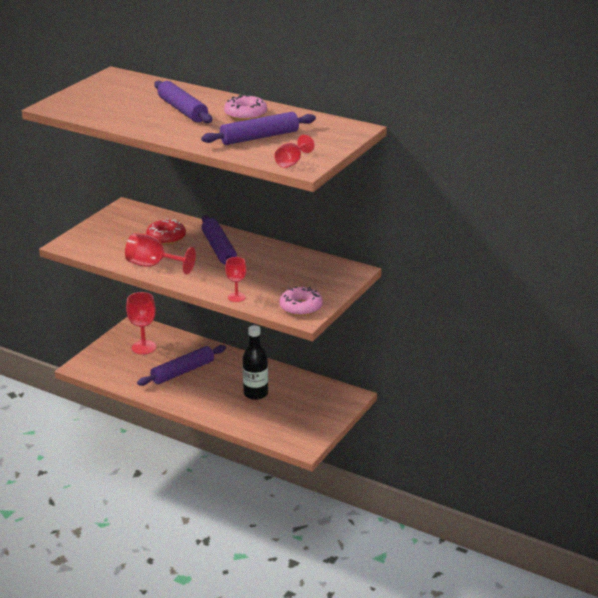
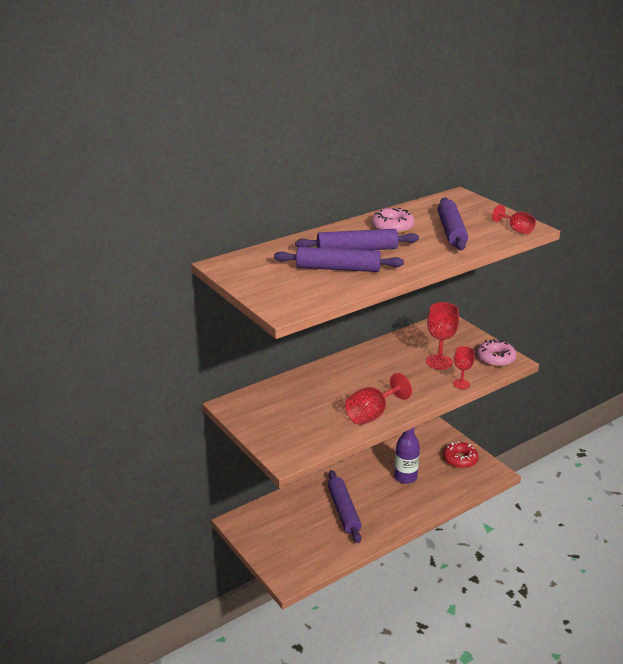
camera: 65 degrees left, 0 degrees up
(144, 347) = (283, 526): red goblet -> red goblet (439, 362)
(166, 237) = (319, 395): red donut -> red donut (460, 459)
(219, 248) = (363, 372): purple rolling pin -> purple rolling pin (338, 268)
(255, 393) = (405, 477): black bottle -> purple bottle

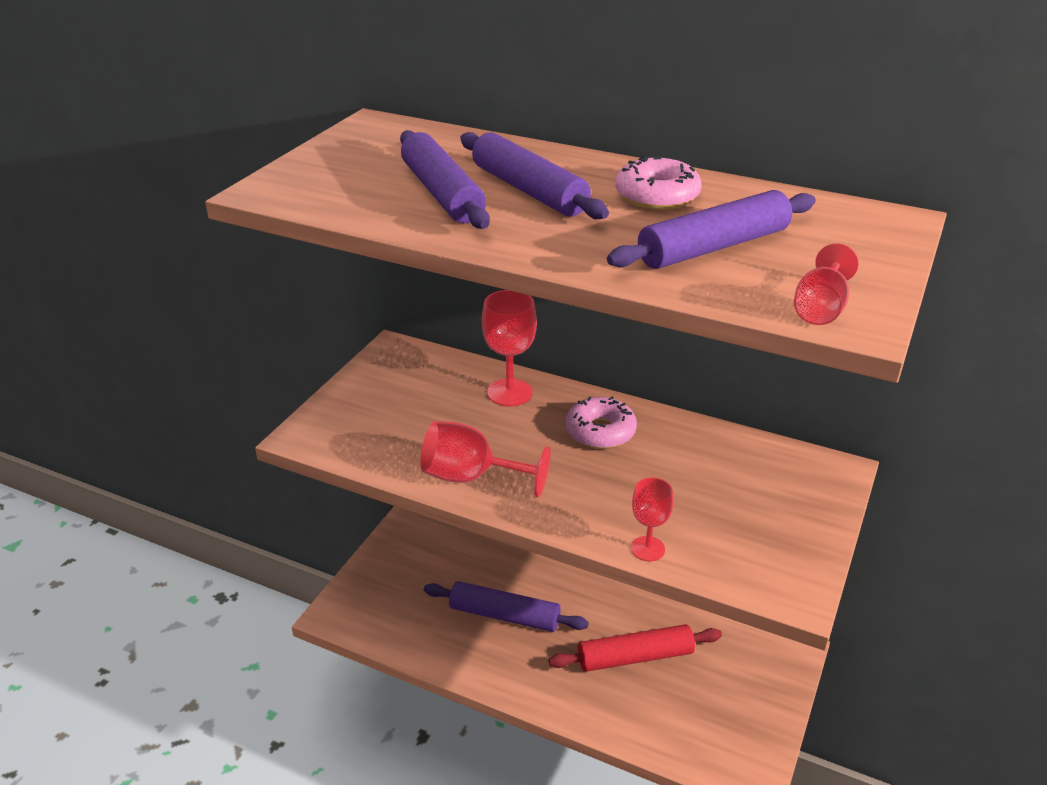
camera: 60 degrees right, 5 degrees up
(344, 511) = (504, 615): purple rolling pin -> purple rolling pin turned 60 degrees clockwise
(405, 477) = (635, 657): purple bottle -> red rolling pin
(439, 362) = (691, 501): red goblet -> red goblet (510, 392)
(460, 459) = (741, 712): red donut -> none
(495, 358) = (778, 568): pink donut -> pink donut (600, 431)

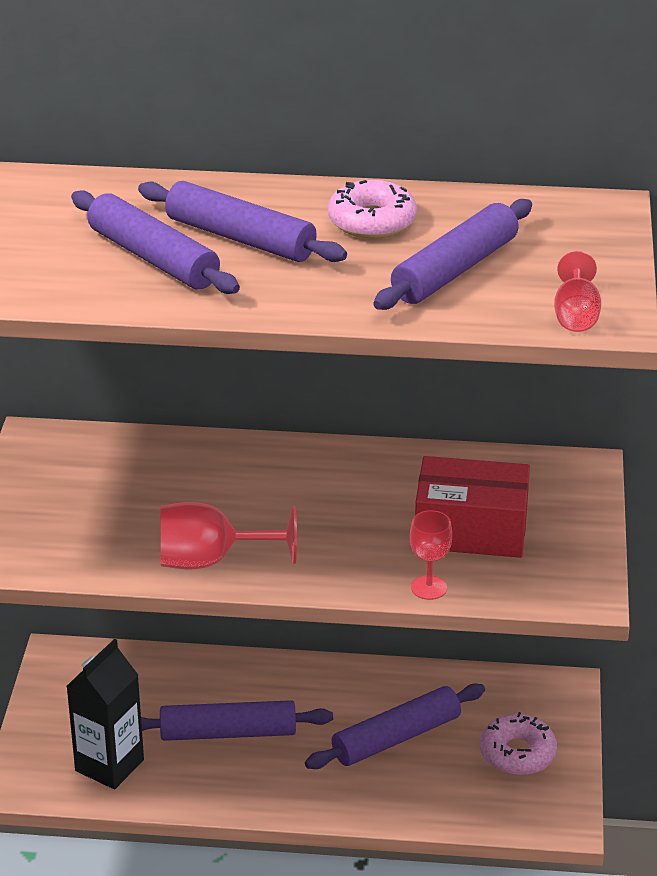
camera: 20 degrees left, 0 degrees up
(404, 617) = (109, 765): none -> black carton
(510, 392) = (202, 460): red goblet -> none
(600, 431) = (324, 481): pink donut -> pink donut (517, 753)
(635, 657) = (396, 737): red rolling pin -> purple rolling pin
(709, 503) = (471, 529): none -> red box

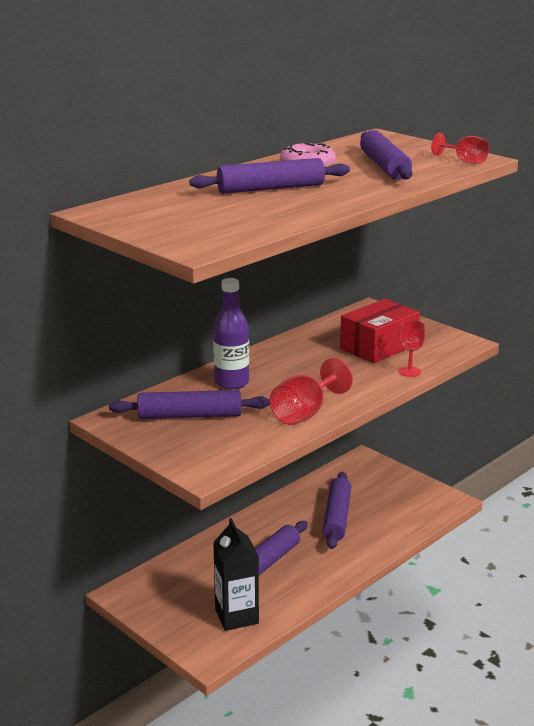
camera: 50 degrees left, 10 degrees down
(153, 258) = (253, 207): purple rolling pin -> purple rolling pin (190, 415)
(222, 471) = (231, 382): none -> purple bottle
(517, 753) = (391, 490): pink donut -> none

